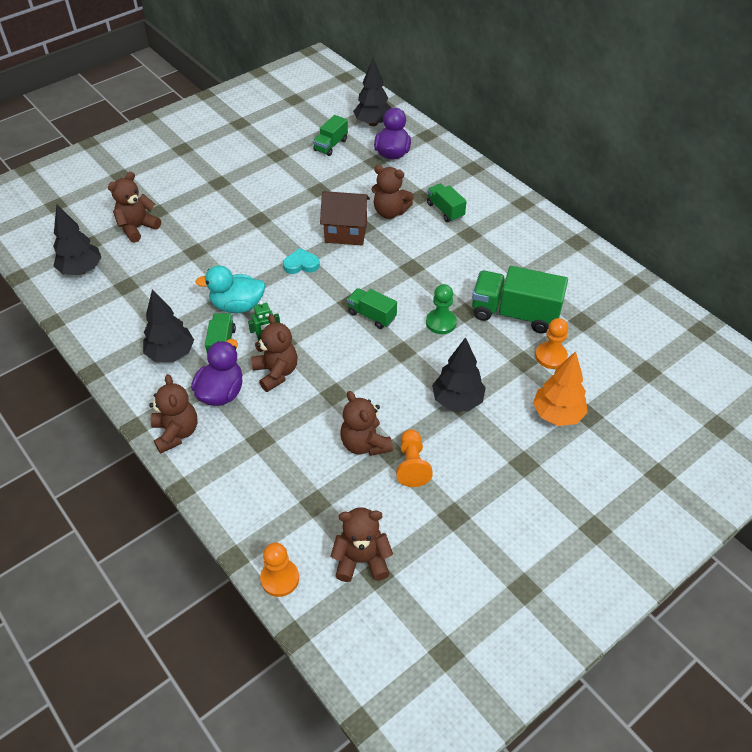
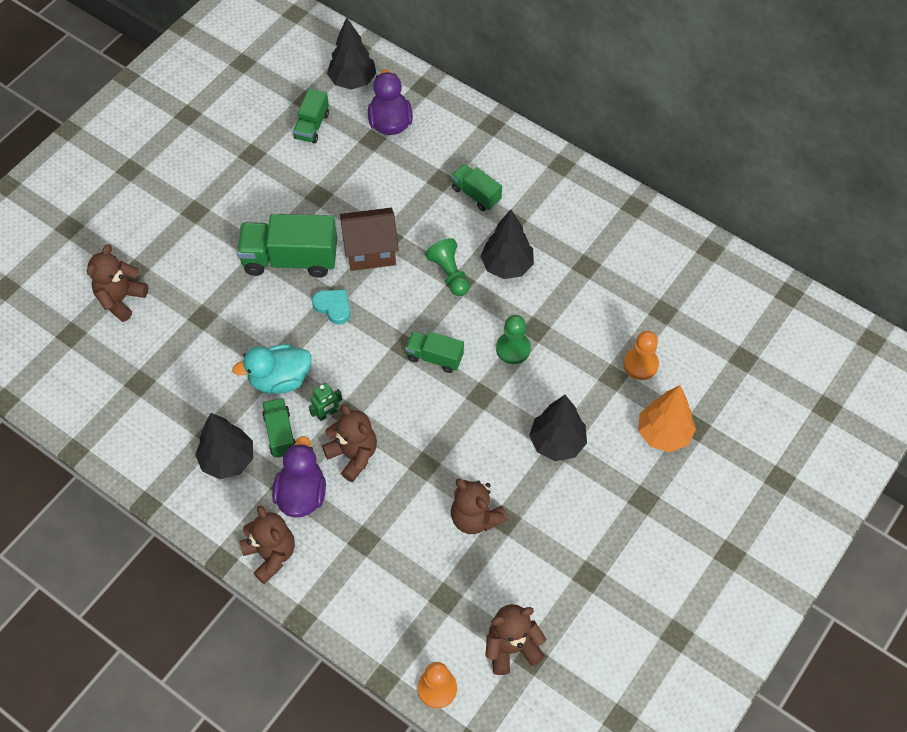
camera: 15 degrees left, 10 degrees up
(81, 270) = (77, 374): black tree -> black tree (506, 266)
(301, 264) = (333, 307): turquoise heart -> turquoise heart turned 60 degrees clockwise
(390, 212) = (413, 210): brown teddy bear -> none
(405, 259) = (449, 273): none -> green pawn
(412, 465) = (531, 530): orange pawn -> none
(515, 313) = (589, 318): green truck -> green truck (290, 259)

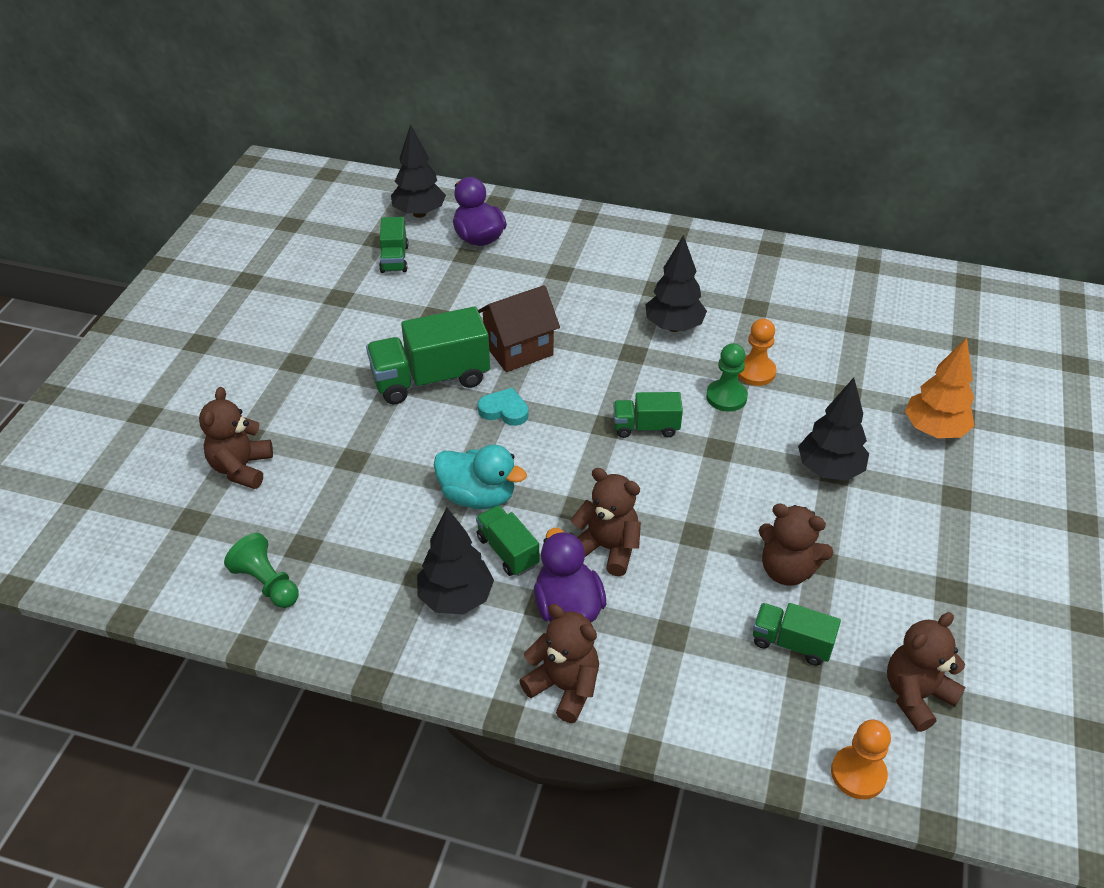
camera: 20 degrees left, 15 degrees down
(279, 379) = (478, 496): turquoise duck -> turquoise duck turned 120 degrees counterclockwise
(327, 414) = (553, 515): green robot -> none
(449, 273) = (617, 348): green pawn -> green pawn (267, 583)
(476, 194) = (604, 275): green truck -> green truck (791, 643)
(640, 364) = (867, 375): orange pawn -> orange pawn (755, 372)

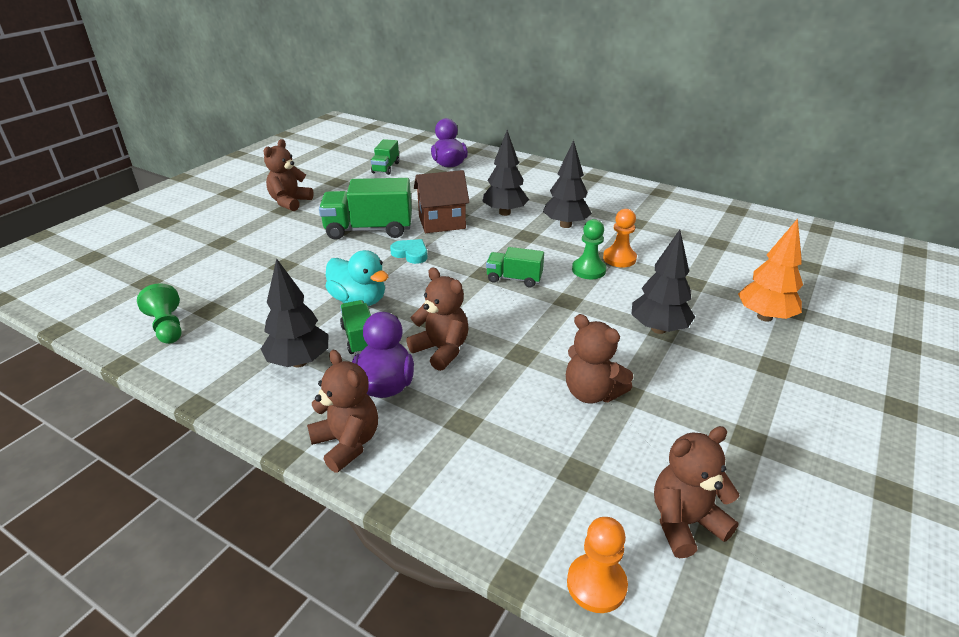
camera: 15 degrees right, 10 degrees down
(241, 468) = (204, 258): brown teddy bear -> brown teddy bear (290, 202)
(419, 213) = (416, 149): black tree -> black tree (504, 213)
(791, 643) = (572, 451): green truck -> none

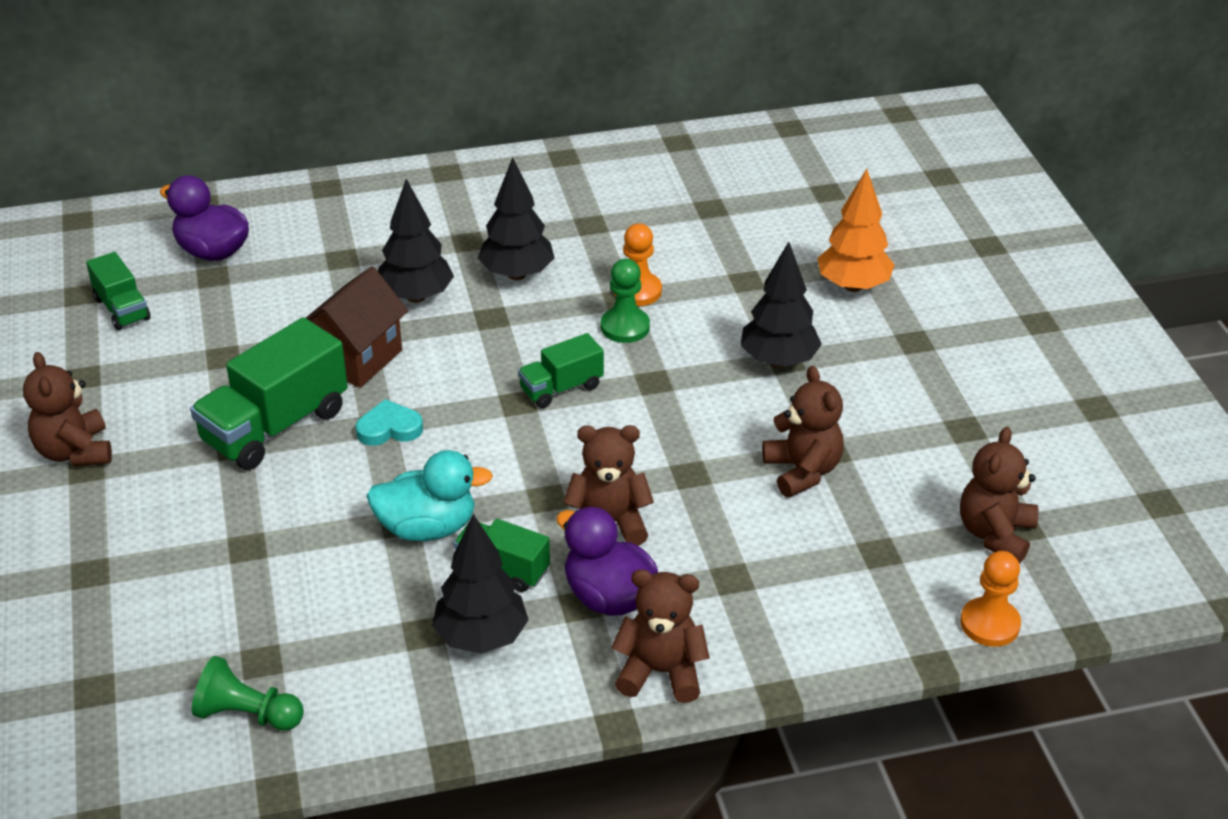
camera: 45 degrees left, 5 degrees up
(592, 393) = (802, 471): brown teddy bear -> brown teddy bear turned 105 degrees counterclockwise

